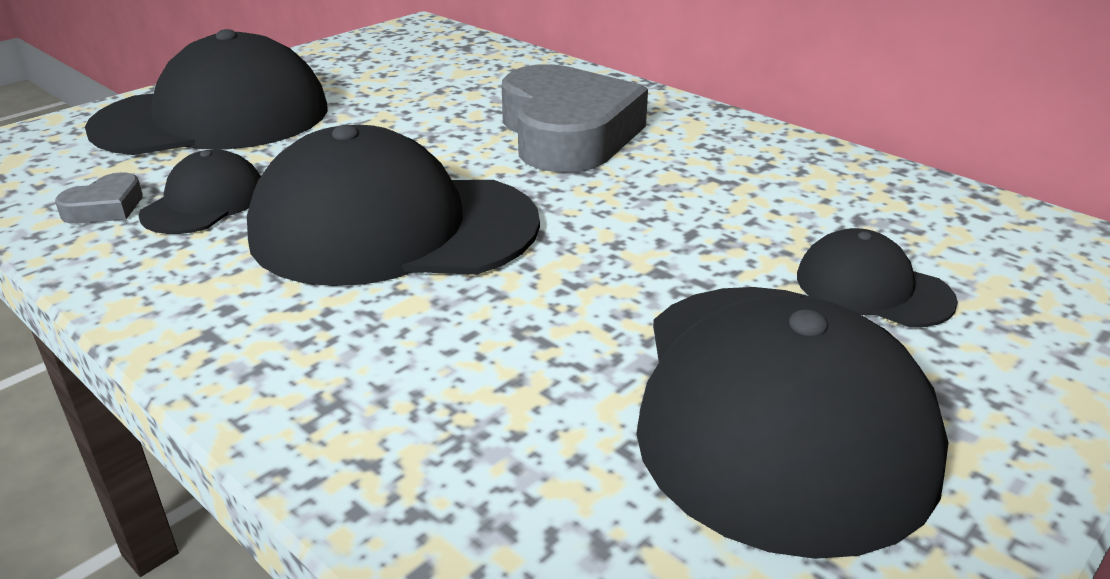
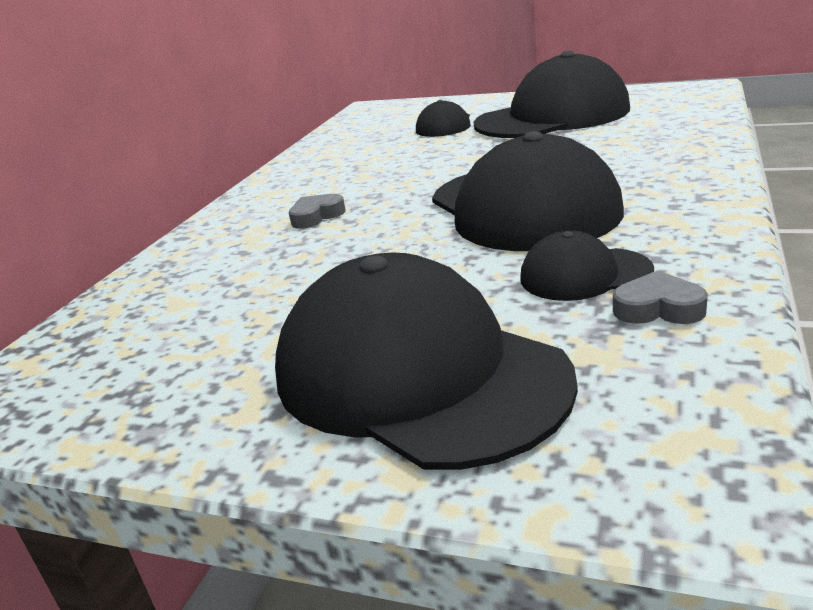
camera: 110 degrees left, 5 degrees down
(567, 133) = (316, 216): grey heart -> grey heart, size x0.40

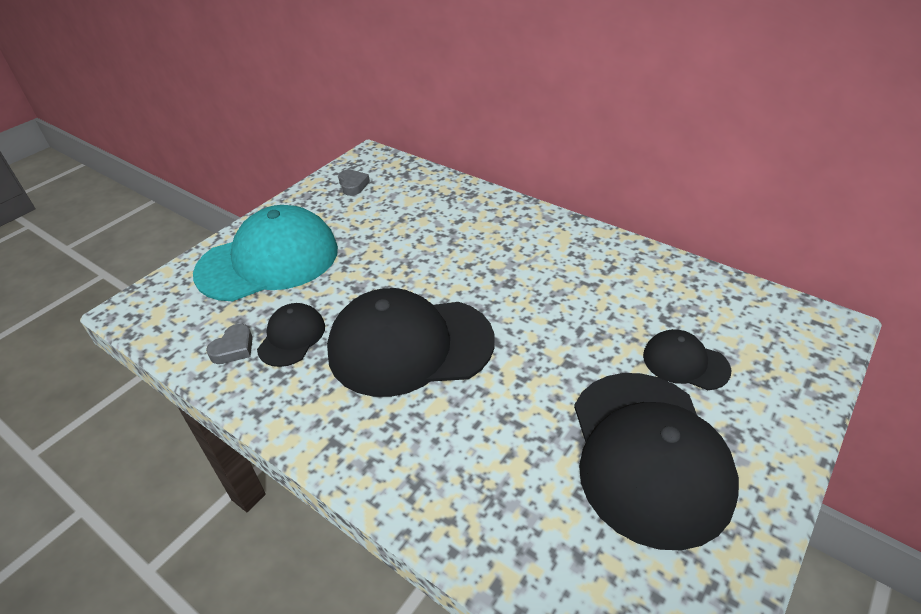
camera: 105 degrees right, 15 degrees up
(316, 216) = (490, 252): grey heart -> grey heart (353, 185)
(418, 374) = (268, 261): black cap -> turquoise cap

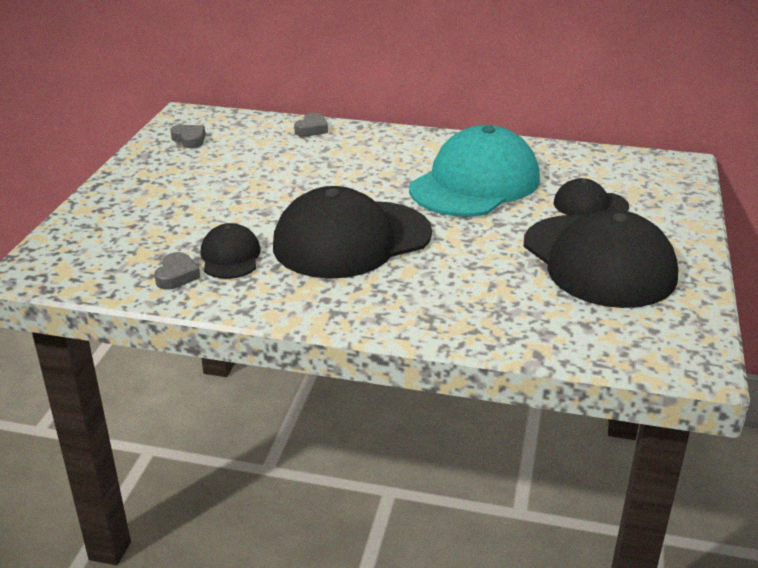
camera: 25 degrees left, 10 degrees down
(268, 261) = (151, 209): turquoise cap -> turquoise cap (475, 183)
(462, 193) = (311, 129): none -> grey heart

